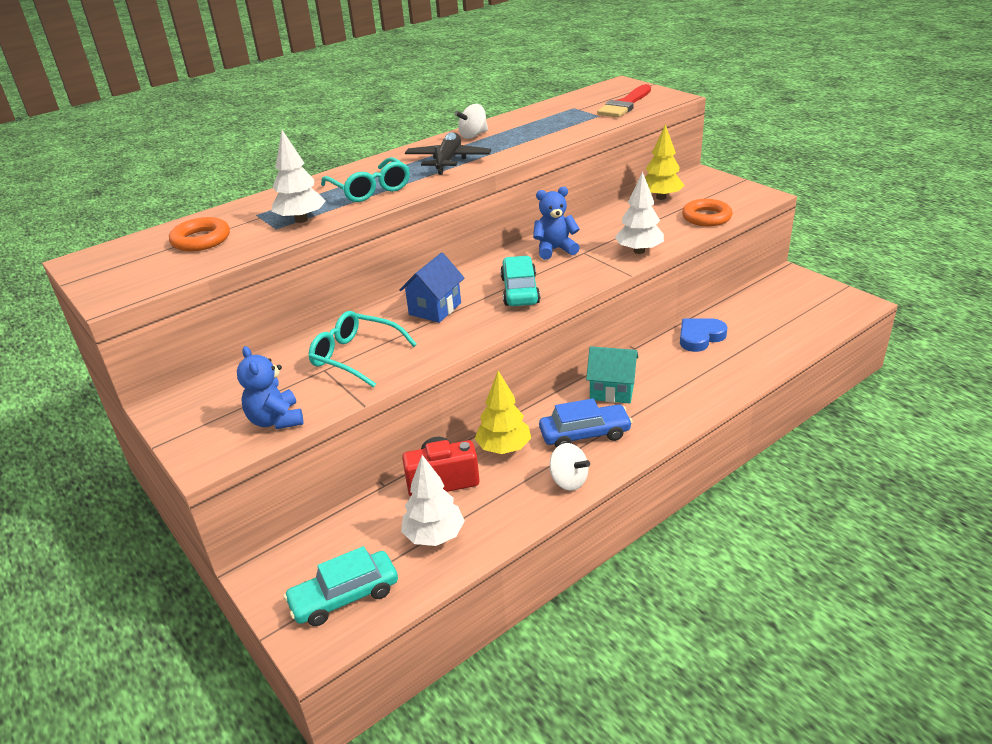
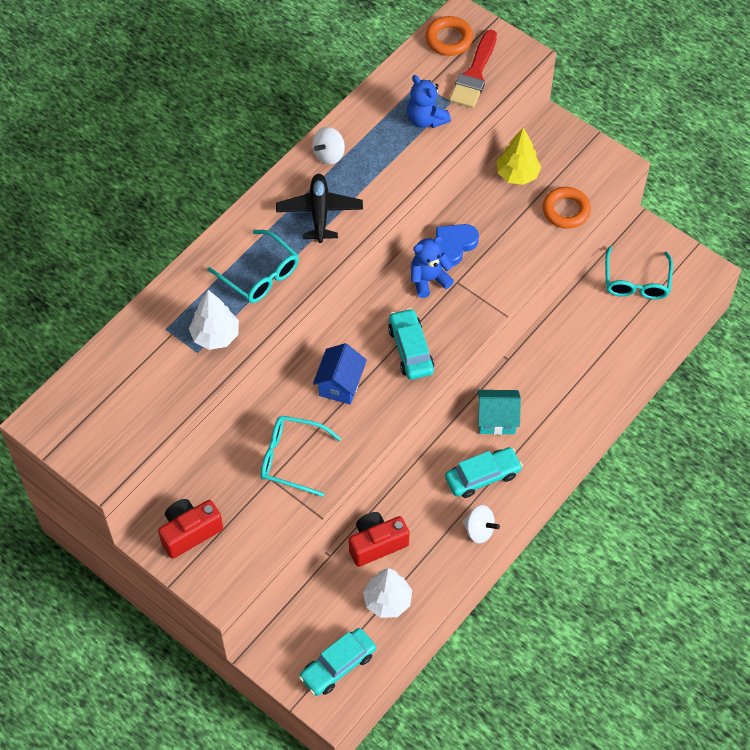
camera: 15 degrees left, 25 degrees up
(201, 240) = (135, 378): orange ring -> orange ring (449, 39)
(209, 404) = (190, 532): none -> red camera
(276, 420) = (256, 544): blue teddy bear -> blue teddy bear (426, 119)
(504, 448) = (418, 501): yellow tree -> none
(584, 434) = (482, 476): blue car -> turquoise car
(639, 251) = (509, 275): white tree -> none
(700, 337) = (566, 337): blue heart -> blue heart (454, 245)
(780, 306) = (636, 282): none -> turquoise glasses

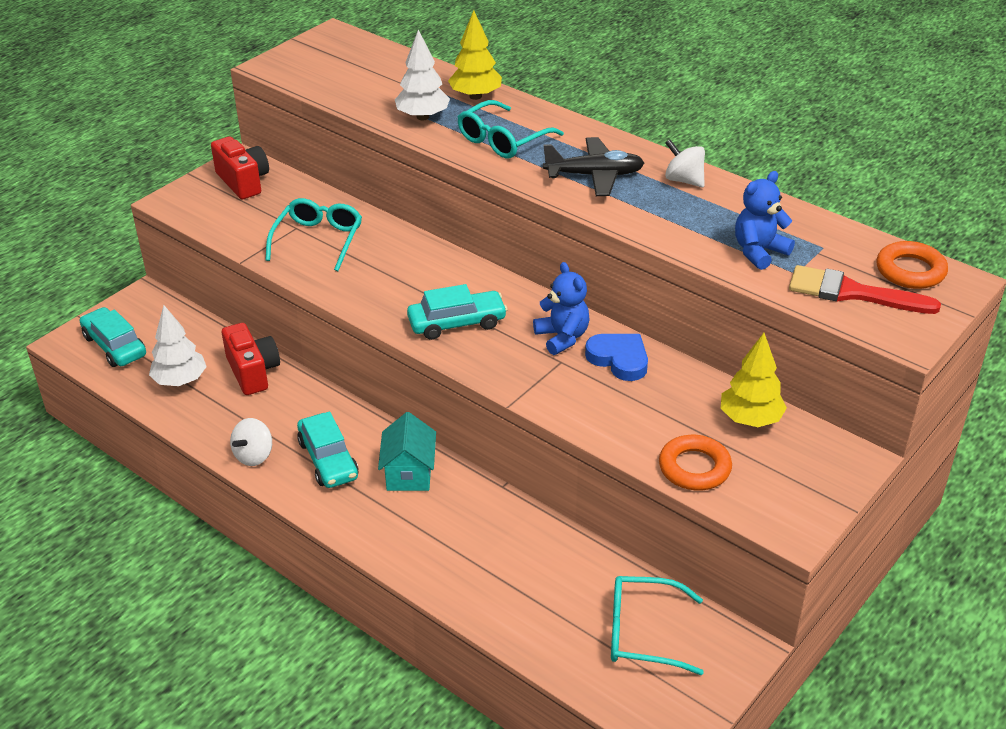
camera: 90 degrees right, 20 degrees down
(181, 295) = (475, 96): none -> yellow tree
(340, 384) = (410, 271): blue house -> none

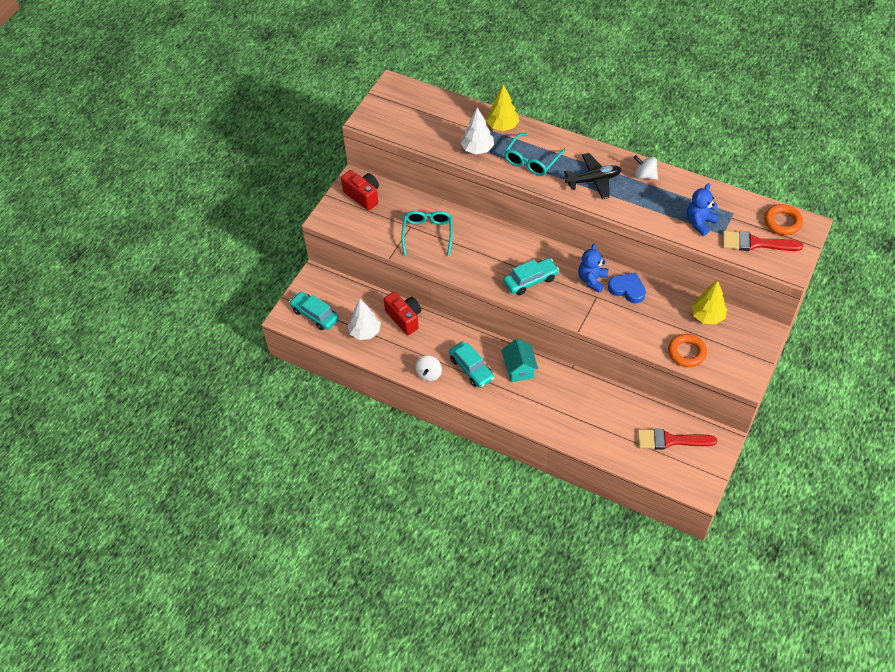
camera: 10 degrees left, 15 degrees up
(562, 337) = (592, 280): blue teddy bear -> blue teddy bear turned 120 degrees counterclockwise
(641, 633) = (670, 440): turquoise glasses -> red brush

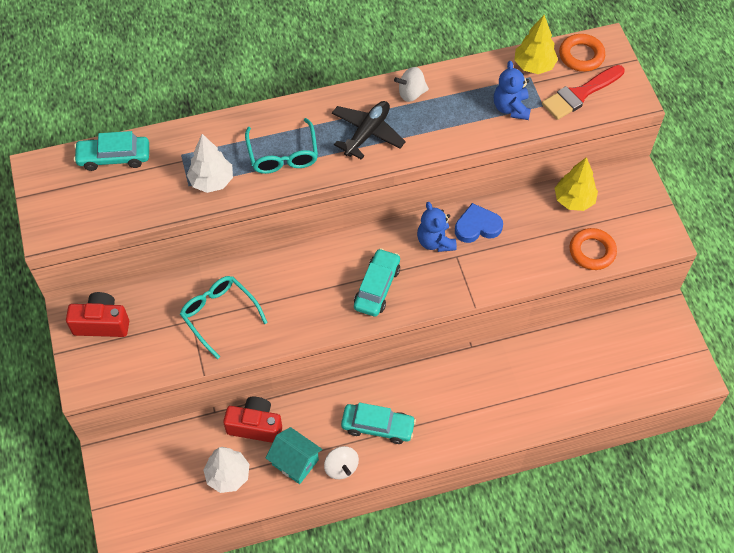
camera: 45 degrees left, 5 degrees up
(315, 315) = (152, 500): turquoise car -> turquoise car (114, 157)
(502, 126) = (213, 136): yellow tree -> yellow tree (534, 66)
(519, 369) = (424, 389): turquoise house -> turquoise house (295, 462)
(670, 440) = (627, 349): red brush -> none

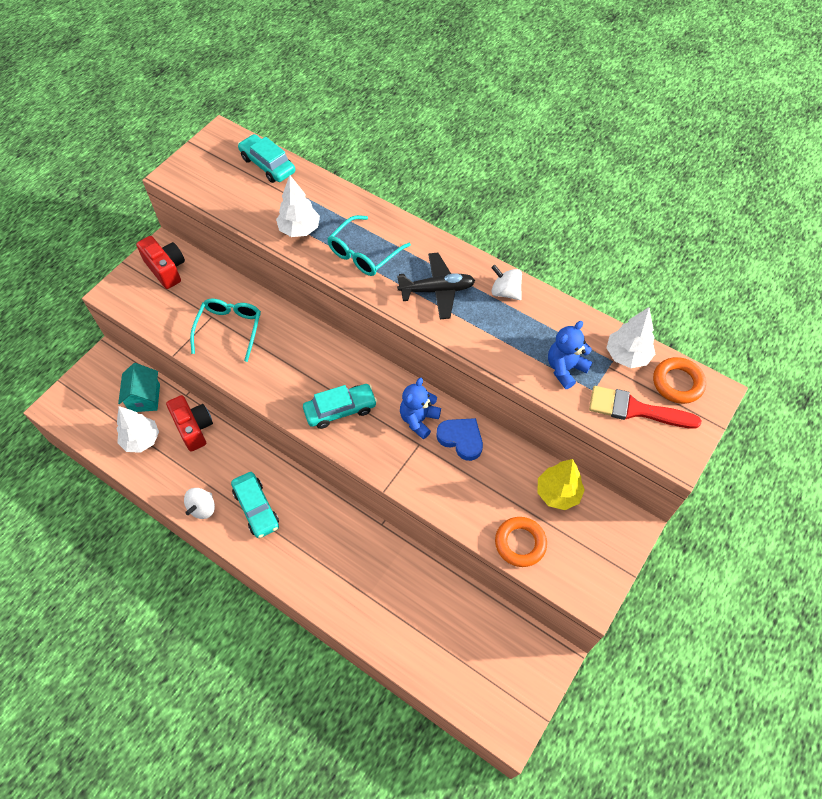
camera: 50 degrees right, 0 degrees up
(295, 462) = (184, 474): turquoise house -> turquoise house (145, 398)
(534, 66) = (627, 355): yellow tree -> white tree

